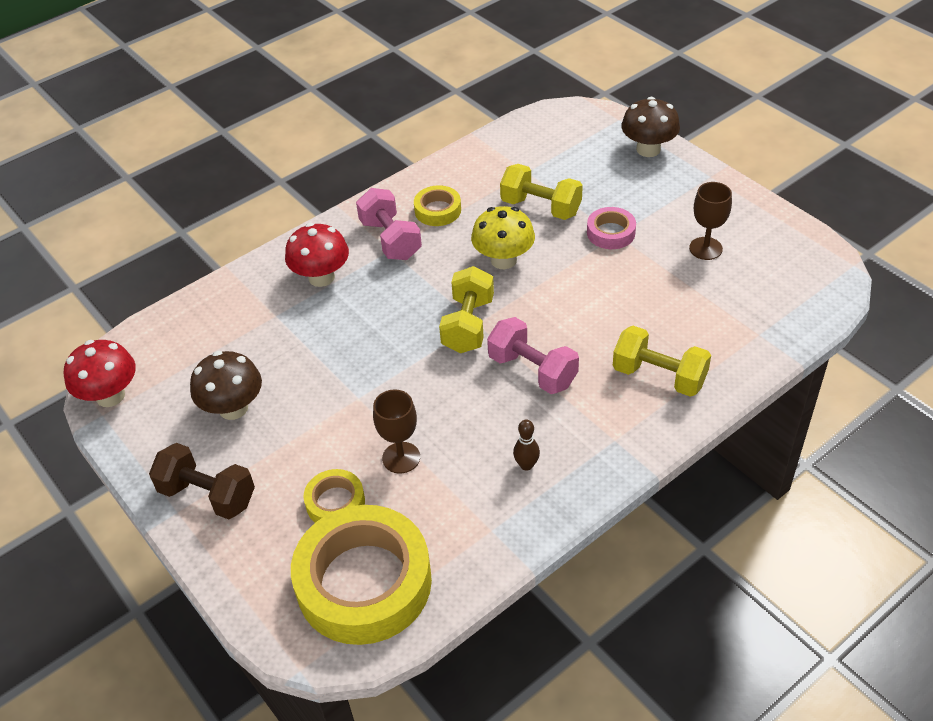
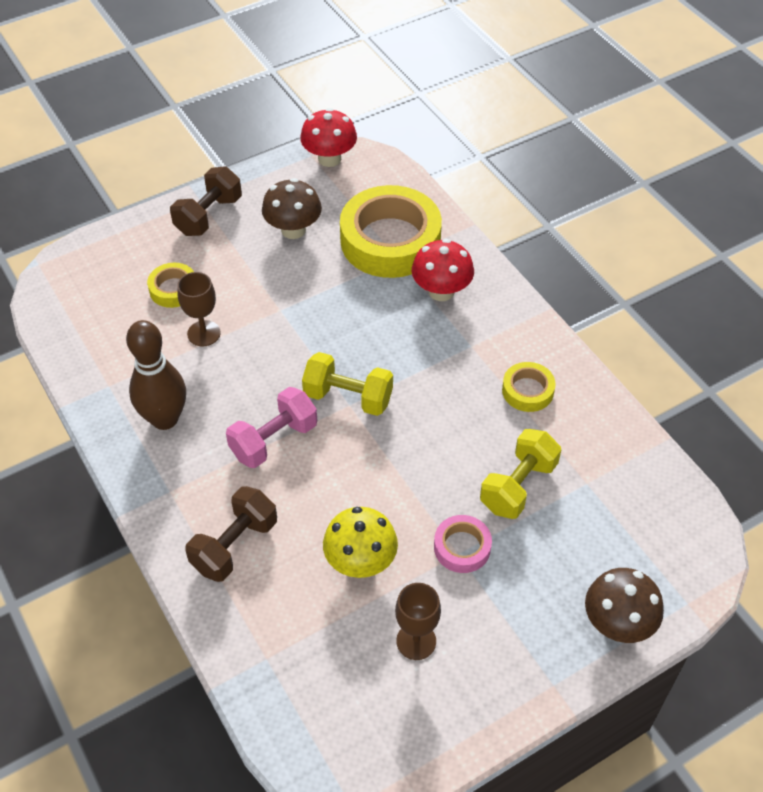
camera: 95 degrees right, 5 degrees up
(364, 582) = (93, 302): yellow tape -> yellow tape (390, 240)
(390, 239) = (487, 347): pink dumbbell -> none
(503, 260) = (436, 439): yellow mushroom -> yellow mushroom (360, 562)
(526, 465) = (165, 419): brown bowling pin -> brown bowling pin, size x2.29
(659, 376) = (234, 545): yellow dumbbell -> brown dumbbell

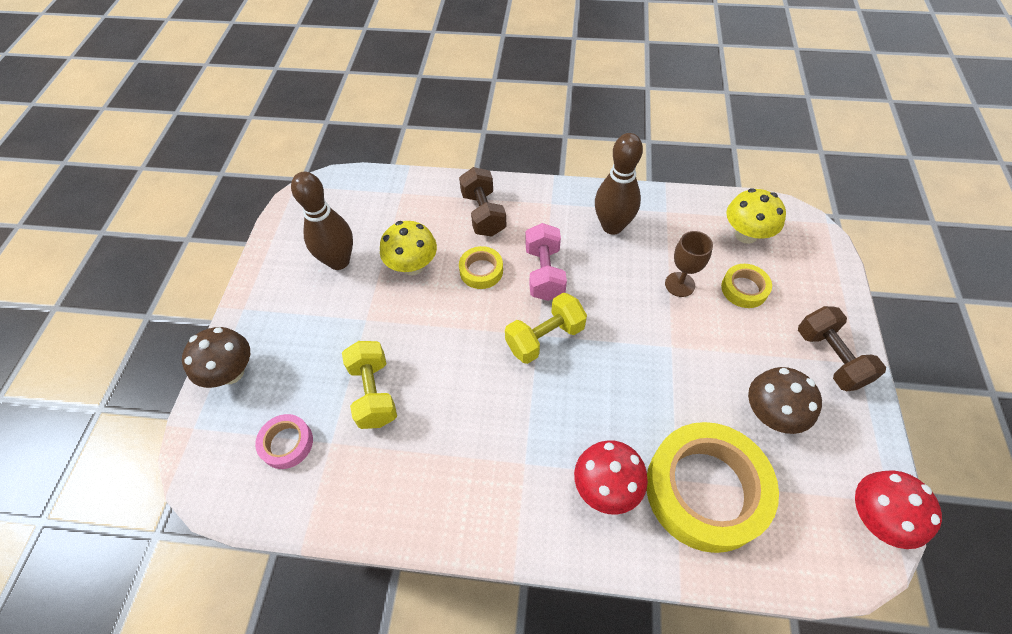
camera: 130 degrees right, 5 degrees up
(98, 313) = (746, 234): none -> yellow mushroom
(416, 641) = (339, 261): brown goblet -> brown bowling pin
(462, 547) = (367, 324): pink tape -> pink tape (287, 443)
(527, 391) = (443, 470): yellow tape -> yellow tape (481, 271)

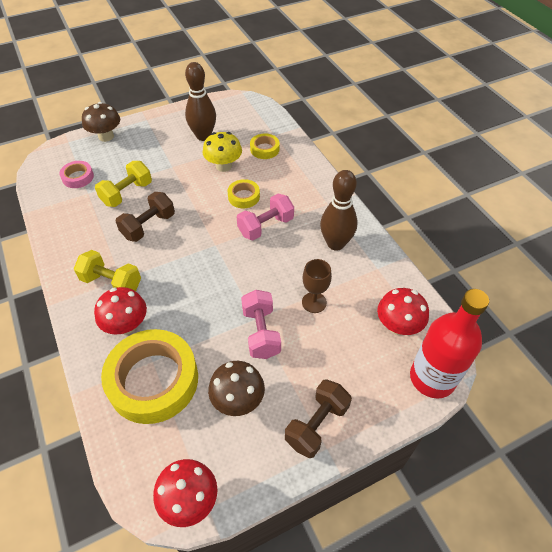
camera: 55 degrees right, 5 degrees down
(483, 214) = (289, 176): brown dumbbell -> brown dumbbell (148, 226)
(545, 338) = (215, 249): yellow dumbbell -> yellow dumbbell (111, 283)
(693, 350) = (261, 332): none -> pink dumbbell
(744, 289) = (341, 344): yellow tape -> yellow tape (264, 149)
(746, 234) = (398, 326): yellow mushroom -> red mushroom
(816, 242) = (432, 378): none -> red bottle

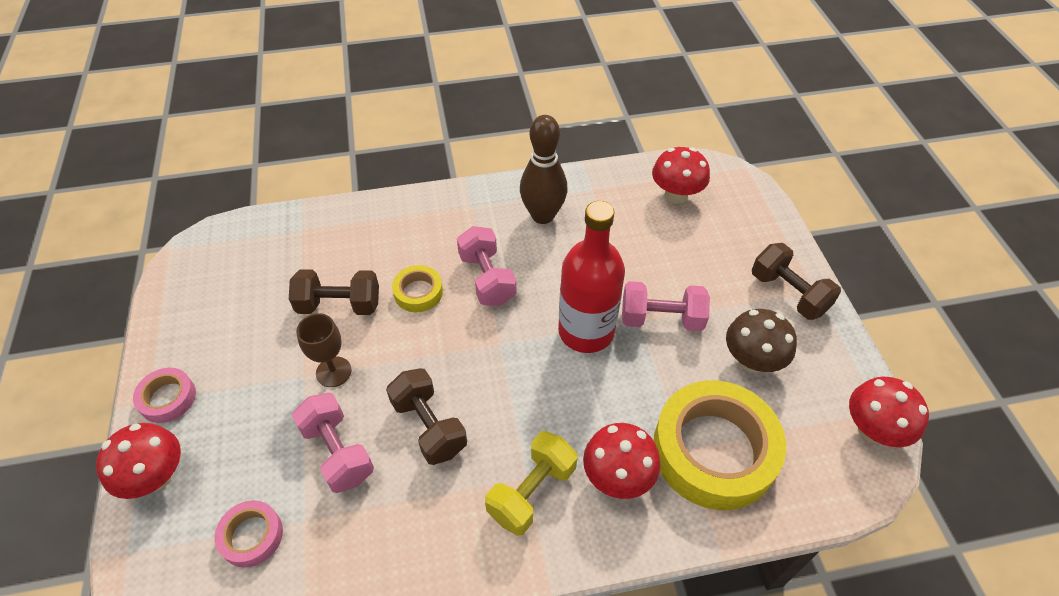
camera: 75 degrees left, 0 degrees up
(106, 136) = (156, 476): brown mushroom -> red mushroom
(127, 193) = (338, 452): yellow dumbbell -> pink dumbbell
(149, 125) = (168, 398): none -> pink tape
(203, 136) = (250, 320): brown bowling pin -> none
(223, 166) = (339, 305): yellow mushroom -> brown dumbbell
(264, 149) = (328, 248): yellow tape -> none
(314, 302) = (628, 258): brown goblet -> brown goblet (333, 372)
(432, 378) = (743, 188): red bottle -> red bottle (586, 331)

